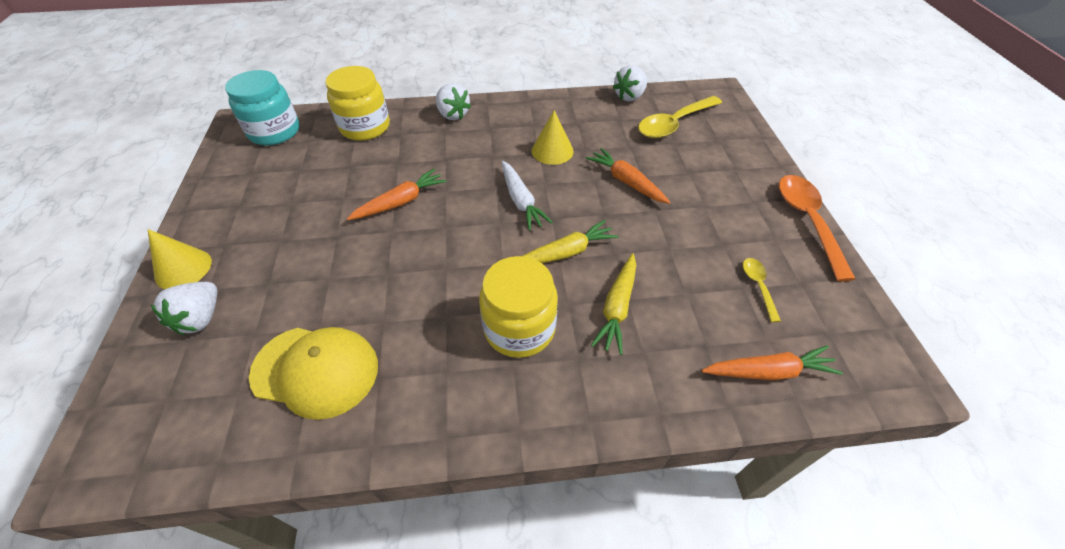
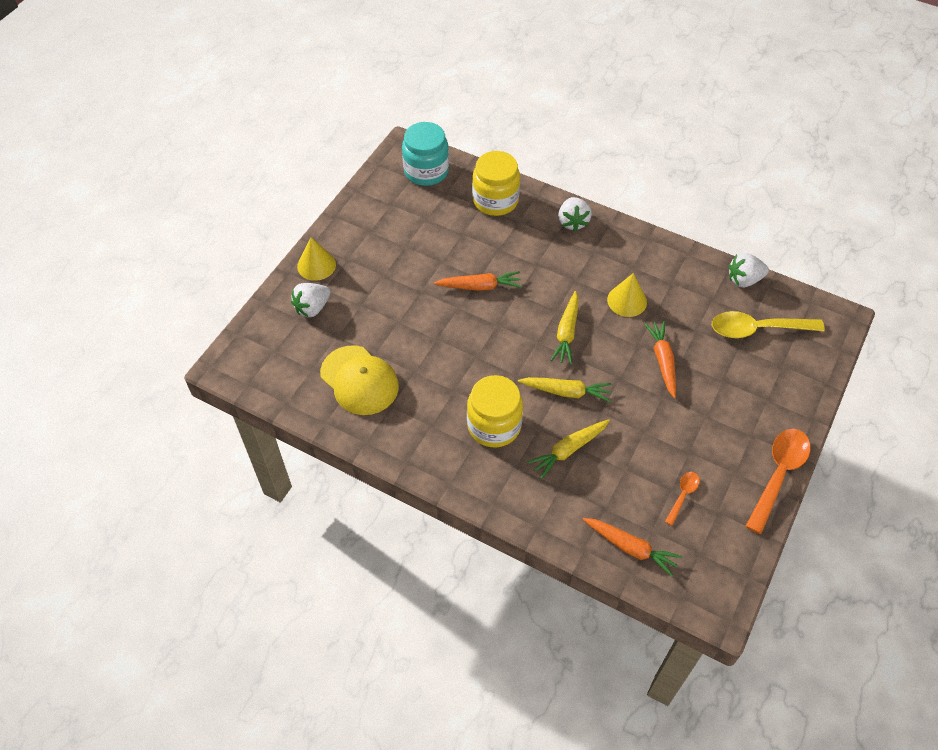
camera: 35 degrees right, 5 degrees up
(521, 201) = (566, 333): white carrot -> yellow carrot
(758, 286) = (683, 495): yellow spoon -> orange spoon

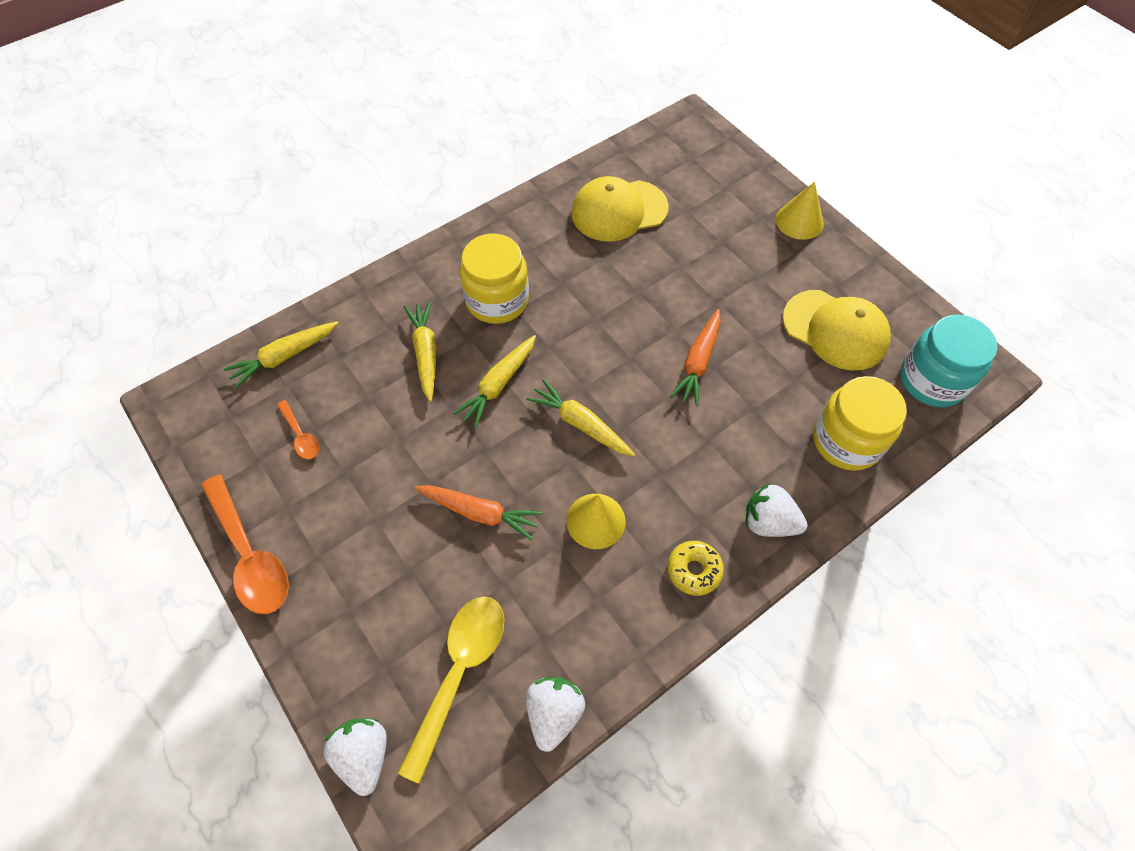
camera: 115 degrees right, 5 degrees up
(312, 308) = (736, 201): white strawberry -> white strawberry (364, 755)
(411, 223) = (835, 330): none -> yellow cap
(625, 246) = (694, 570): none -> yellow donut
(630, 548) = (284, 357): orange carrot -> yellow carrot

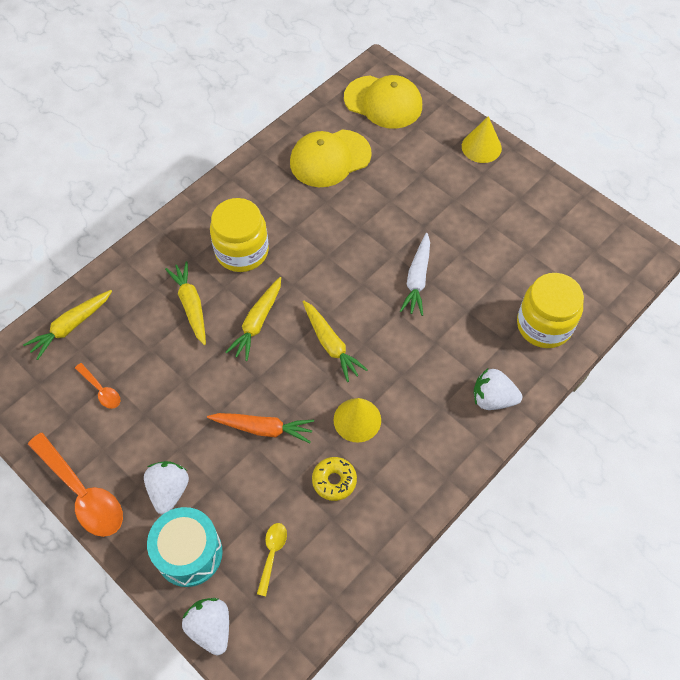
camera: 10 degrees left, 0 degrees up
(358, 653) = (189, 553): none -> turquoise drum
(459, 673) = (272, 554): yellow spoon -> yellow spoon, size x0.50
(554, 713) = (351, 571): white strawberry -> white strawberry (169, 491)
(580, 424) = (331, 344): yellow carrot -> yellow carrot turned 150 degrees counterclockwise
(694, 570) = (440, 445): yellow donut -> yellow donut (334, 481)
(698, 362) = (417, 279): orange carrot -> white carrot
(835, 330) = (523, 236): yellow cap -> yellow cap (383, 102)
(932, 380) = (604, 266): turquoise jar -> none

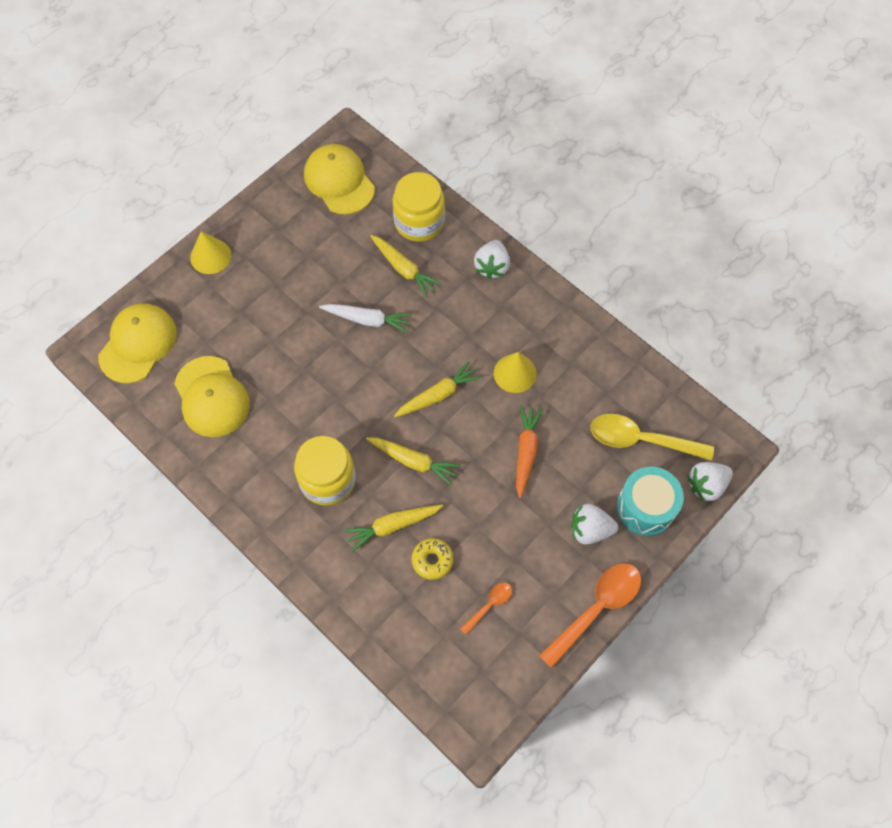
camera: 90 degrees left, 5 degrees up
(71, 326) = (416, 647): yellow carrot -> yellow carrot (404, 269)
(272, 554) = (641, 440): yellow spoon -> yellow spoon, size x1.99
(334, 481) = (573, 392): yellow donut -> yellow donut (432, 560)
(586, 249) = (339, 181): none -> yellow cap

